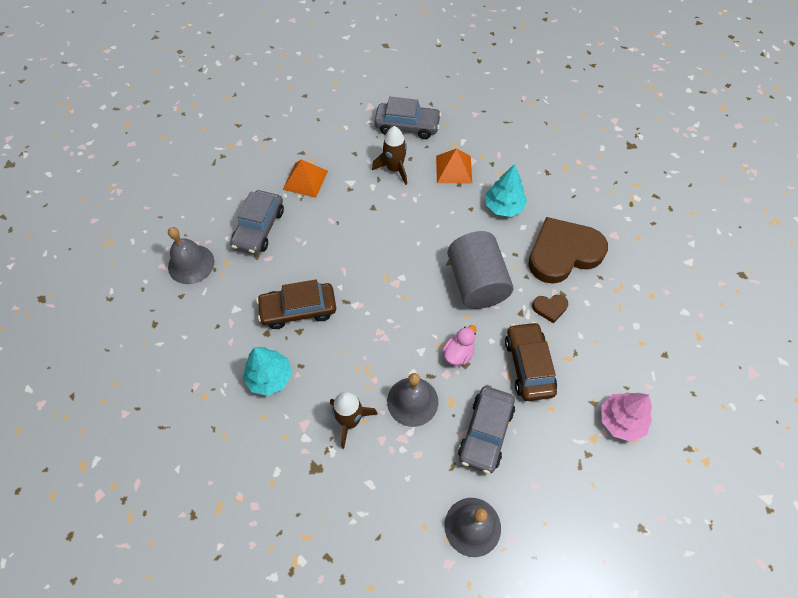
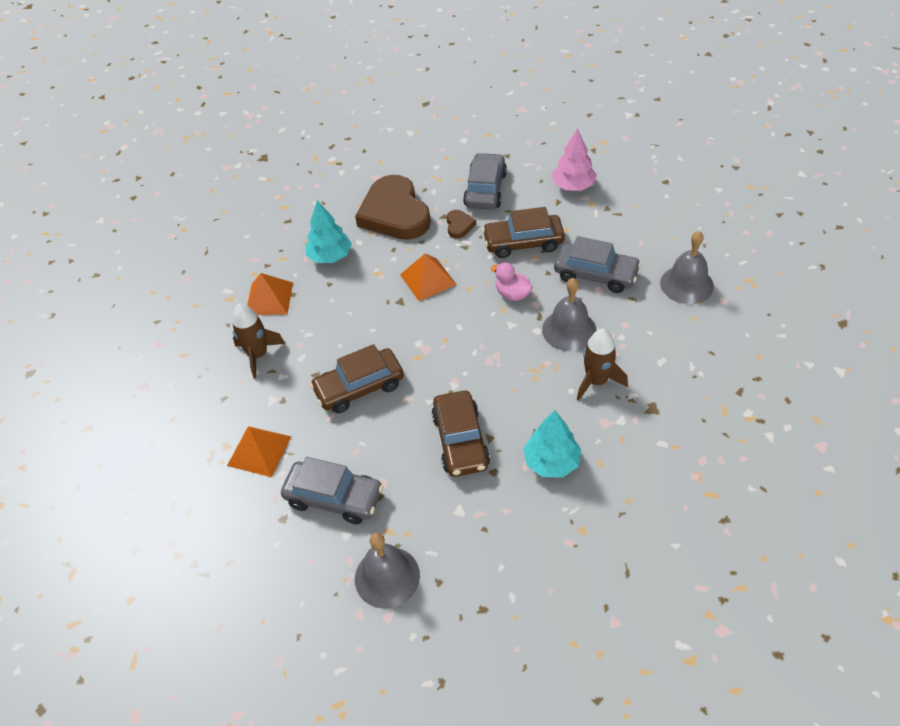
camera: 85 degrees left, 10 degrees down
(357, 237) = (359, 387): none -> brown car
(407, 126) = (189, 344): grey car -> grey car (485, 189)
(477, 282) = (428, 279): grey cylinder -> orange pyramid

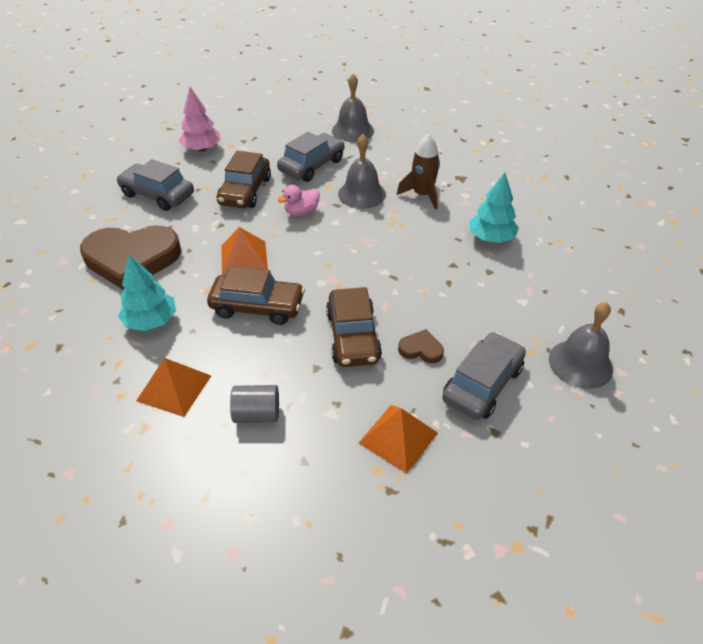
camera: 75 degrees left, 5 degrees down
(258, 355) = (257, 414): brown rocket -> grey cylinder
(459, 225) = (190, 221): brown heart -> brown heart (421, 349)
(460, 441) = (449, 282): brown car -> brown car (257, 306)

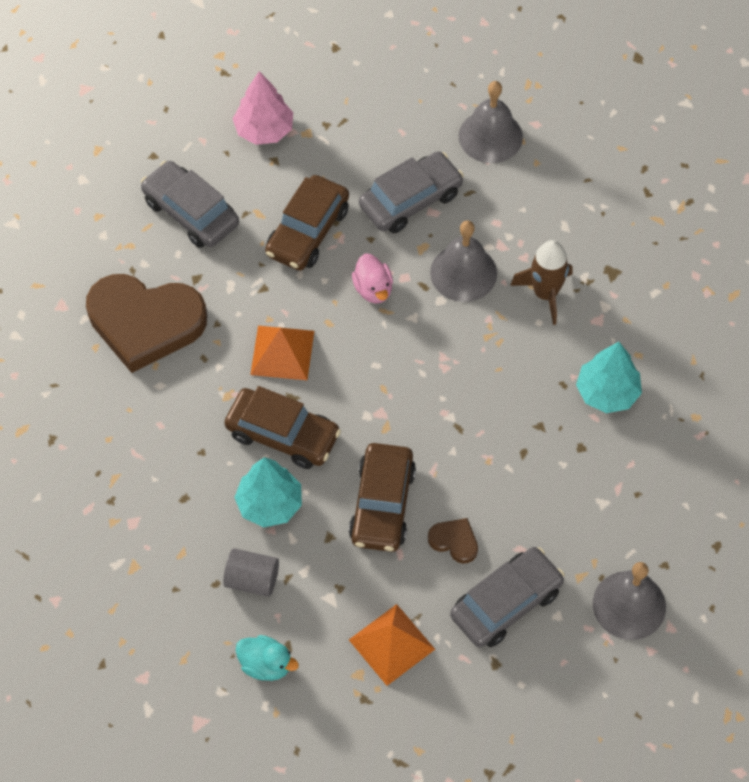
camera: 15 degrees right, 15 degrees up
(151, 321) = (157, 427): turquoise tree -> turquoise tree (269, 504)
(174, 388) = (170, 525): orange pyramid -> none
(287, 482) = (266, 665): none -> turquoise duck
(301, 212) = (373, 289): pink duck -> pink duck turned 90 degrees counterclockwise

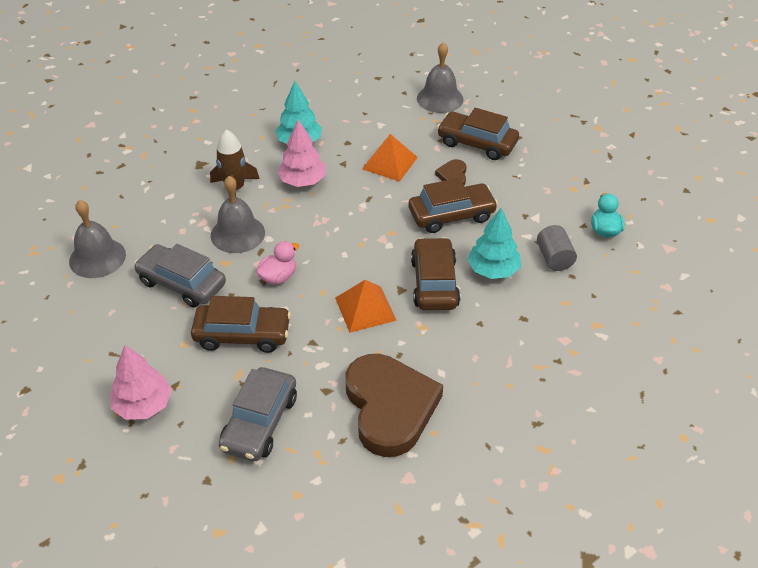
camera: 115 degrees left, 15 degrees down
(391, 644) = (542, 181): orange pyramid -> orange pyramid (389, 163)
(506, 603) = (477, 143): grey car -> brown car
(525, 369) = (302, 181): none -> pink tree

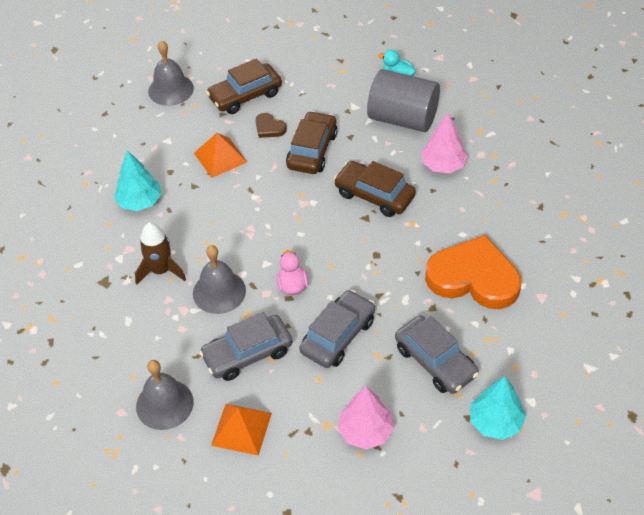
camera: 55 degrees left, 5 degrees up
(242, 334) = (338, 336): brown car -> grey car
(302, 181) = (192, 221): pink tree -> pink tree (443, 165)
(365, 309) = (369, 247): orange pyramid -> orange pyramid (241, 429)
(390, 407) = (473, 278): brown heart -> orange heart
(493, 270) = (387, 156): turquoise tree -> turquoise tree (495, 422)
(554, 258) = (402, 118): grey cylinder -> grey cylinder, size x1.97

